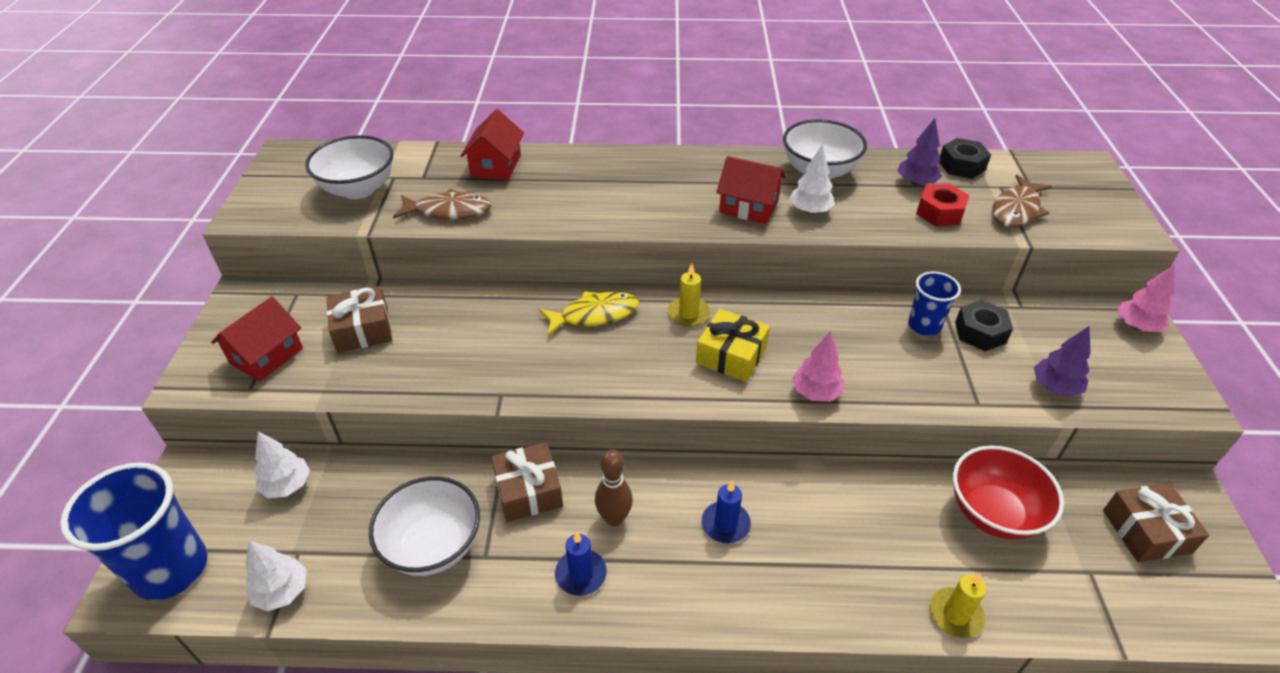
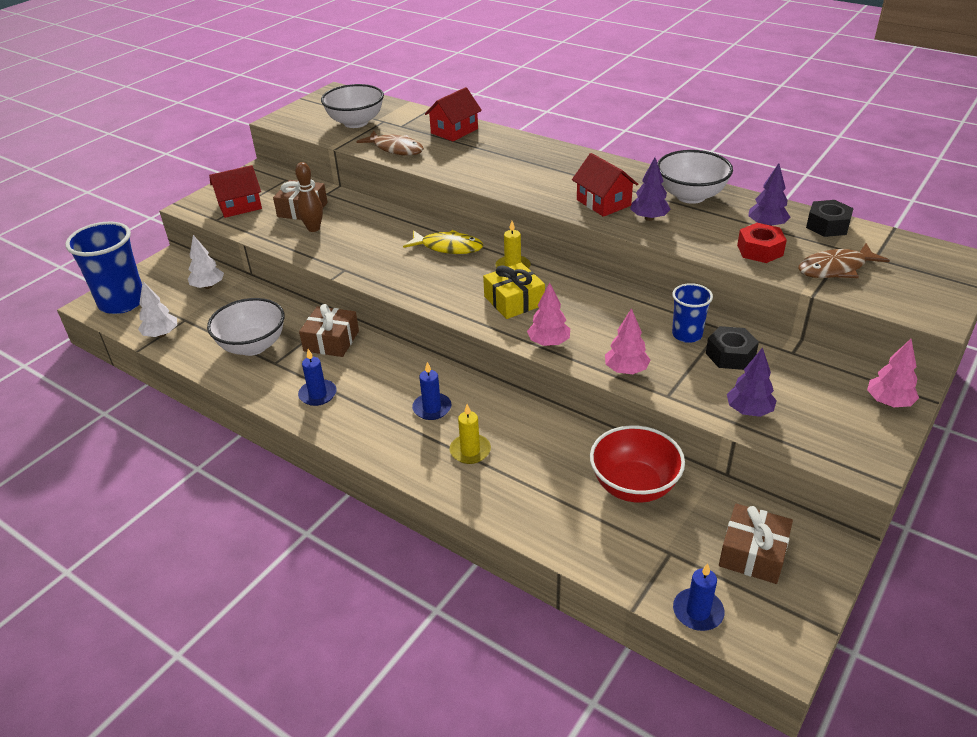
camera: 35 degrees right, 5 degrees down
(614, 518) = (366, 376): brown bowling pin -> brown bowling pin (313, 228)
(810, 211) = (649, 218): white tree -> purple tree
(916, 392) = (626, 370): none -> pink tree
(955, 614) = (532, 525): yellow candle -> yellow candle (470, 451)
(1171, 624) = (698, 611): none -> blue candle

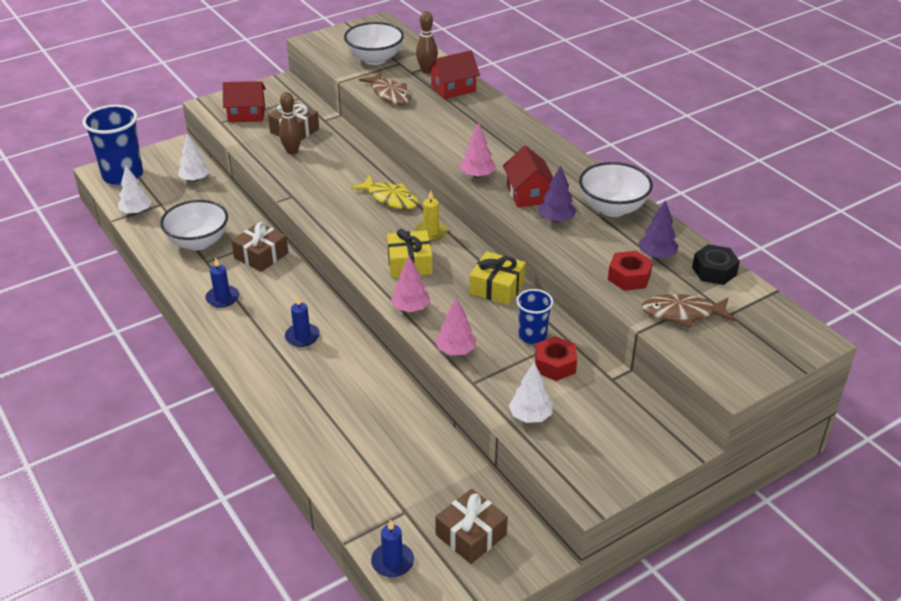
camera: 20 degrees right, 0 degrees up
(416, 122) = (427, 71): none -> brown bowling pin
(470, 451) = (308, 381): yellow candle -> none
(616, 300) = (497, 287): none -> yellow gift
(634, 486) = (417, 451): red bowl -> none
(730, 355) = (555, 365): black nut -> red nut
(749, 411) = (530, 416): purple tree -> white tree
(888, 402) = (658, 447): pink tree -> pink tree (477, 175)

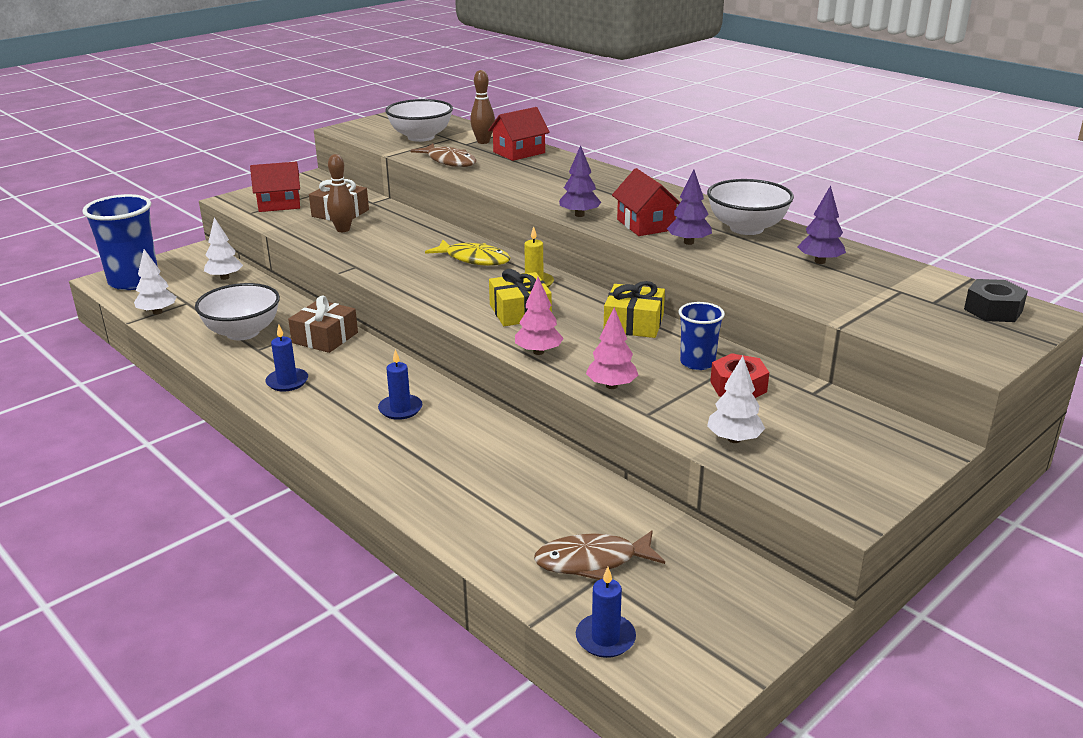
camera: 10 degrees left, 10 degrees down
(471, 535) = (697, 592): brown gift -> none
(477, 175) = (579, 215): pink tree -> purple tree
(629, 277) = (800, 282): red nut -> none
(682, 313) = (880, 306): brown fish -> brown fish (592, 561)
(714, 271) = (892, 268): black nut -> black nut (993, 310)

